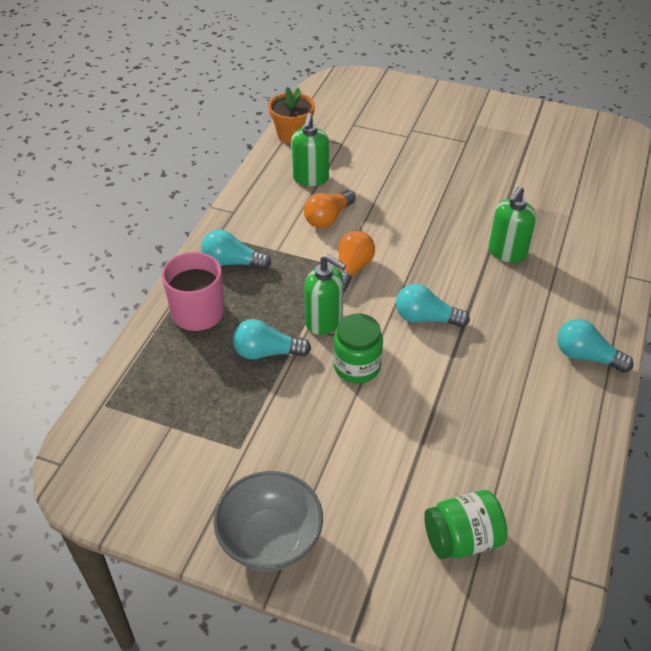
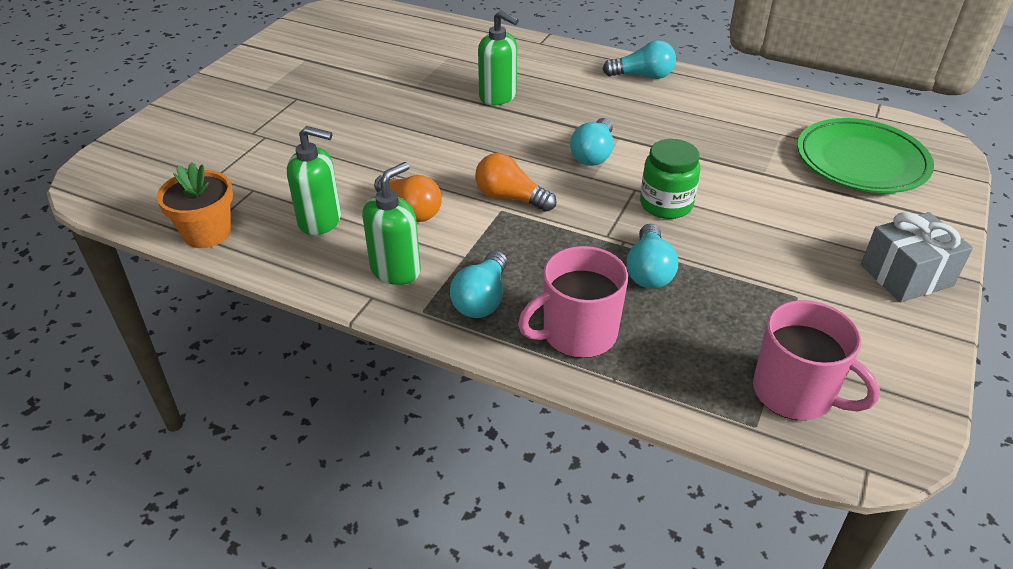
camera: 85 degrees left, 5 degrees down
(133, 432) = (795, 393): none -> pink mug
(270, 539) = (906, 275): grey bowl -> grey gift
(324, 321) = (597, 223): green soap dispenser -> green soap dispenser (396, 270)
(462, 539) = (861, 161): green jar -> green plate
(586, 356) = (643, 76): turquoise light bulb -> turquoise light bulb turned 120 degrees counterclockwise

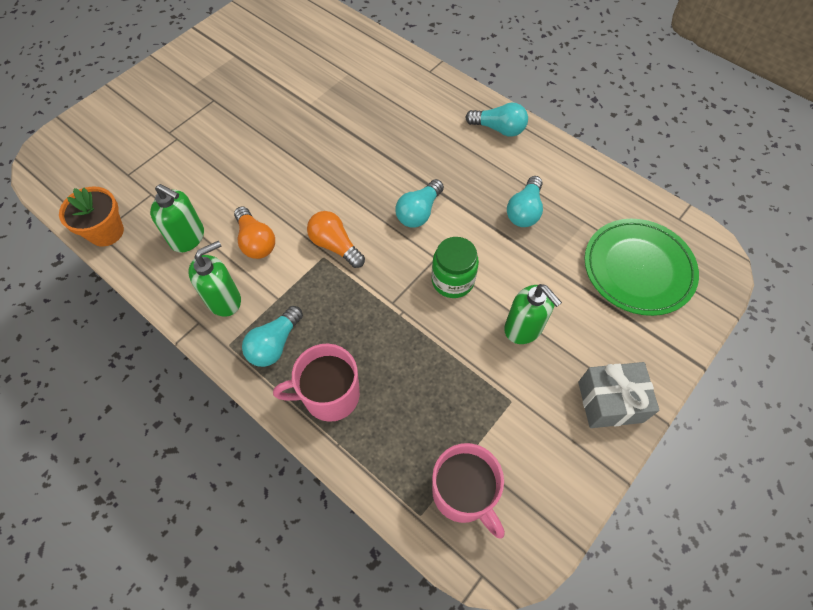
camera: 15 degrees right, 20 degrees up
(498, 96) = (369, 129): green soap dispenser -> green soap dispenser (523, 328)
(649, 271) = (408, 347): turquoise light bulb -> turquoise light bulb (524, 211)

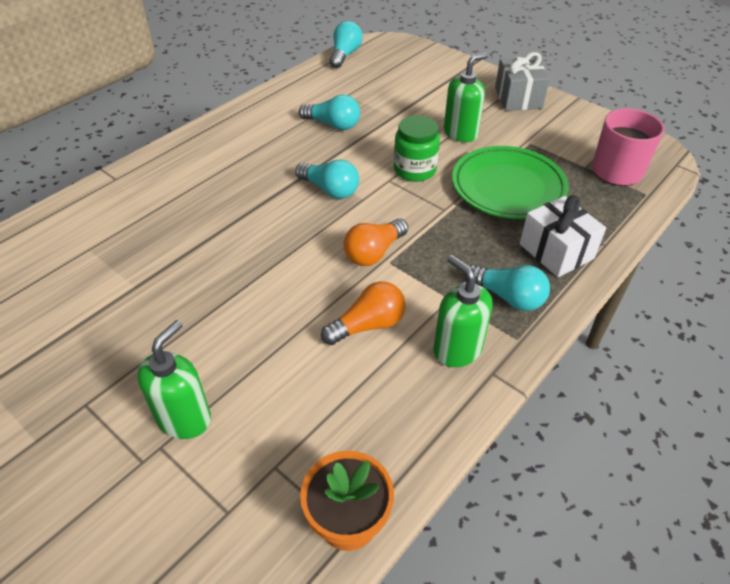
camera: 90 degrees left, 15 degrees down
(188, 238) = (361, 402): green soap dispenser -> green soap dispenser (184, 418)
(329, 395) = (556, 251): pink mug -> white gift
(499, 129) = (223, 134): turquoise light bulb -> turquoise light bulb (345, 55)
(638, 269) = (396, 75): green plate -> green plate (508, 187)

